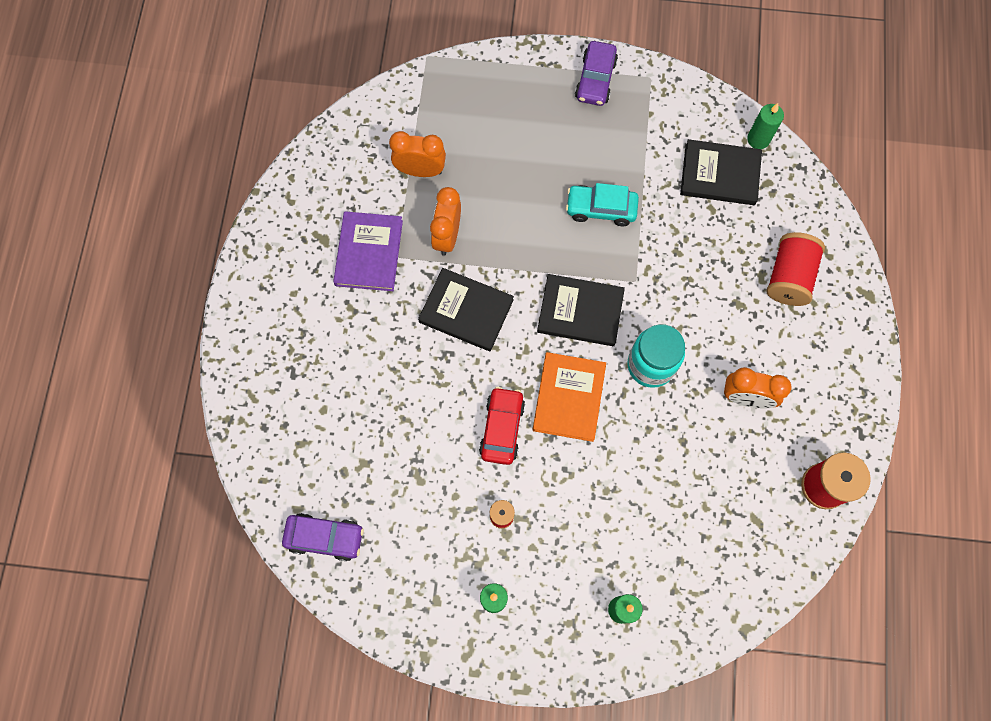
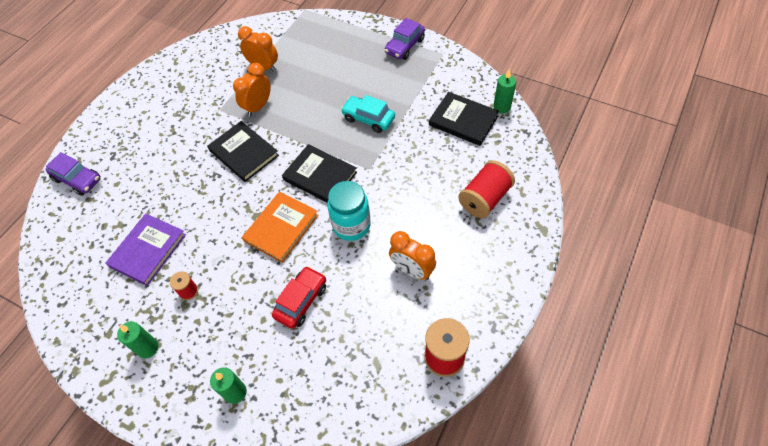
camera: 25 degrees right, 15 degrees down
(325, 538) = (64, 263): purple car -> purple car (78, 179)
(369, 253) = (203, 102): purple book -> purple book (148, 250)
(502, 428) = (224, 233): red car -> red car (301, 301)

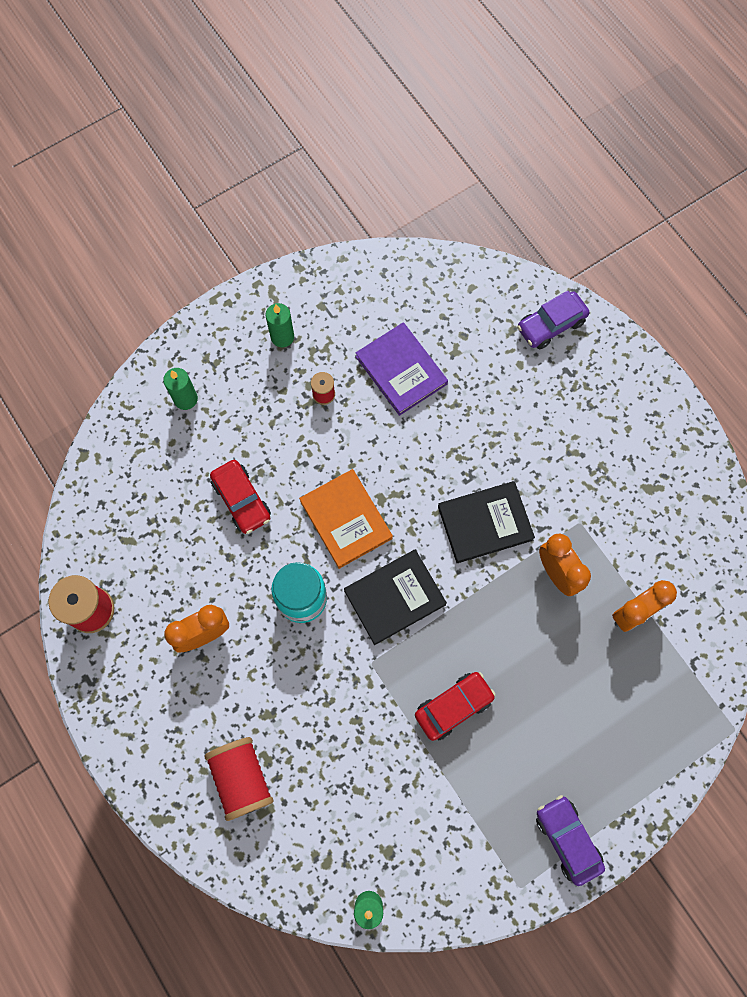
camera: 115 degrees right, 15 degrees up
(368, 119) = (453, 706): turquoise car -> red car
(463, 120) = (376, 833): black book -> none

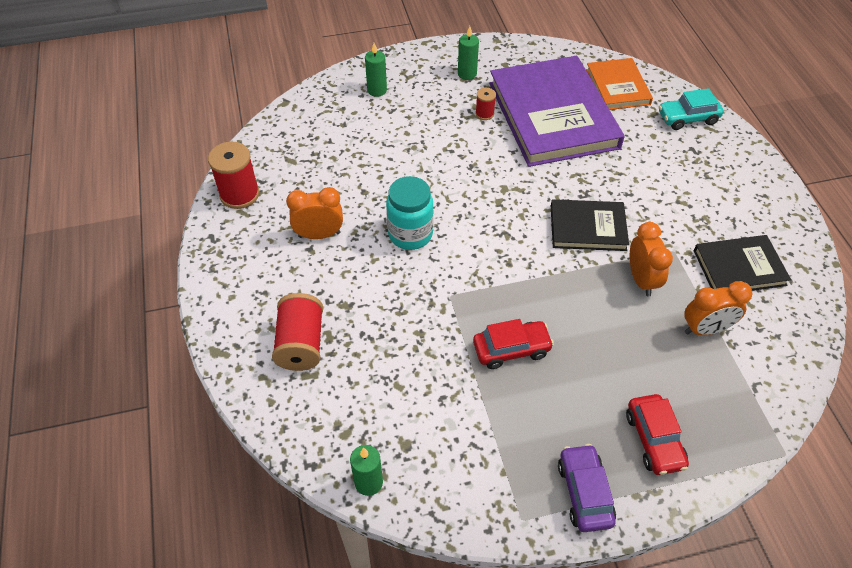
camera: 20 degrees right, 20 degrees down
(241, 500) = (391, 159): red car -> red car (654, 440)
(346, 519) = (469, 194): orange book -> orange book (617, 87)
(394, 597) = (489, 256): black book -> black book (739, 267)
(401, 370) = (552, 115): purple book -> purple book, size x1.92
(551, 325) = (687, 118): purple car -> turquoise car

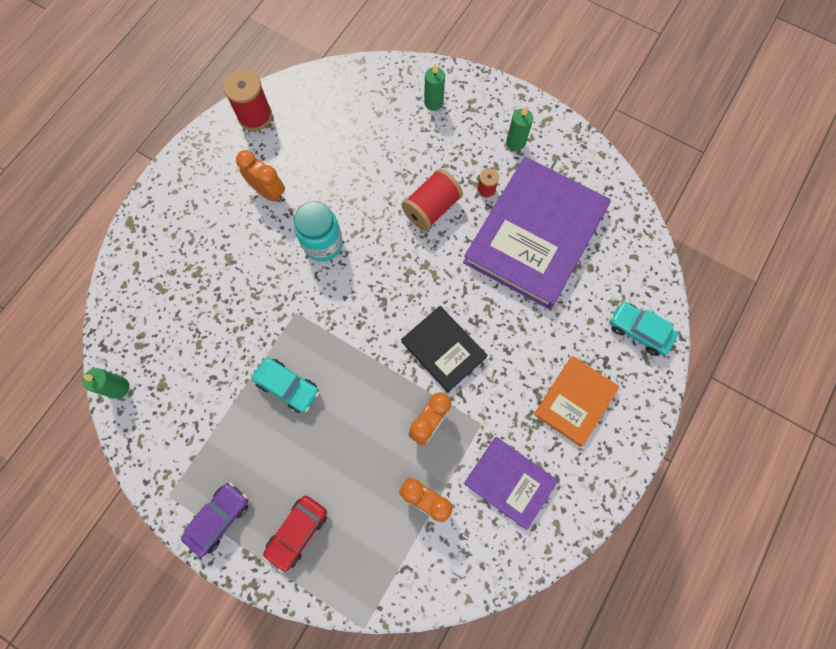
camera: 45 degrees right, 20 degrees up
(301, 344) = (177, 262): red spool -> red spool (431, 208)
(511, 349) = (288, 387): red car -> turquoise car
(617, 87) = (619, 254): orange book -> orange book (575, 401)
(739, 267) = (509, 482): black book -> purple book

